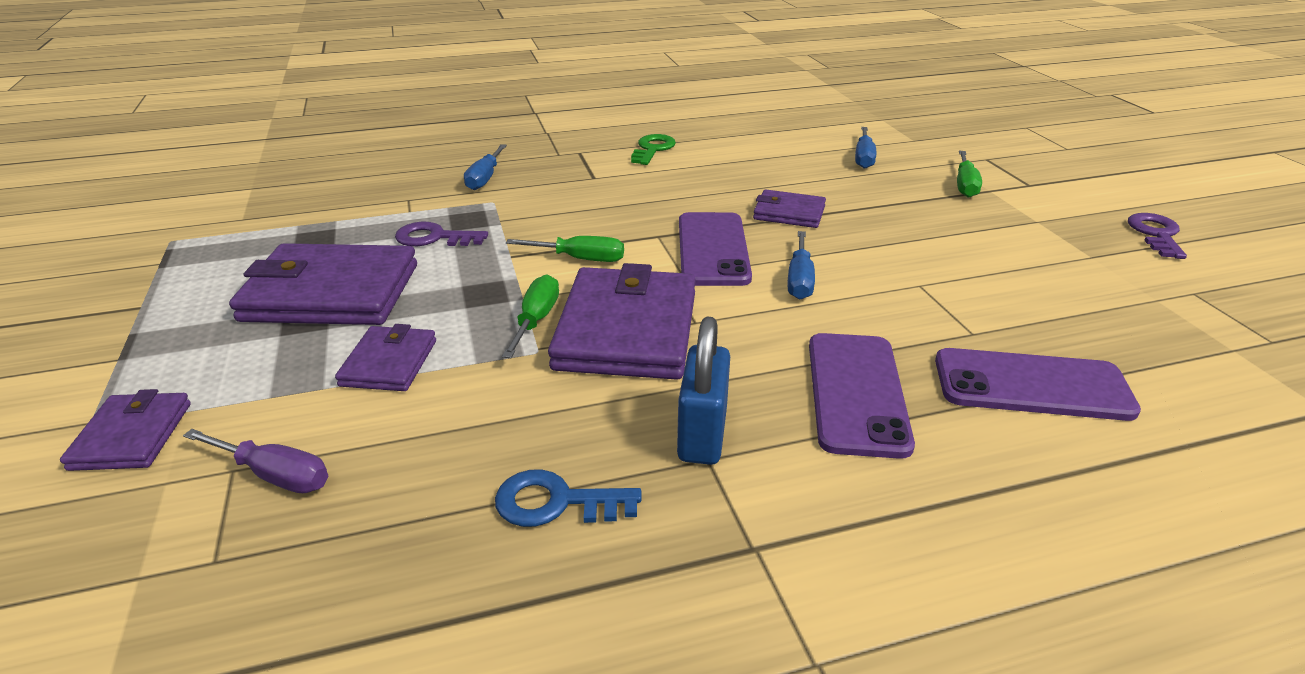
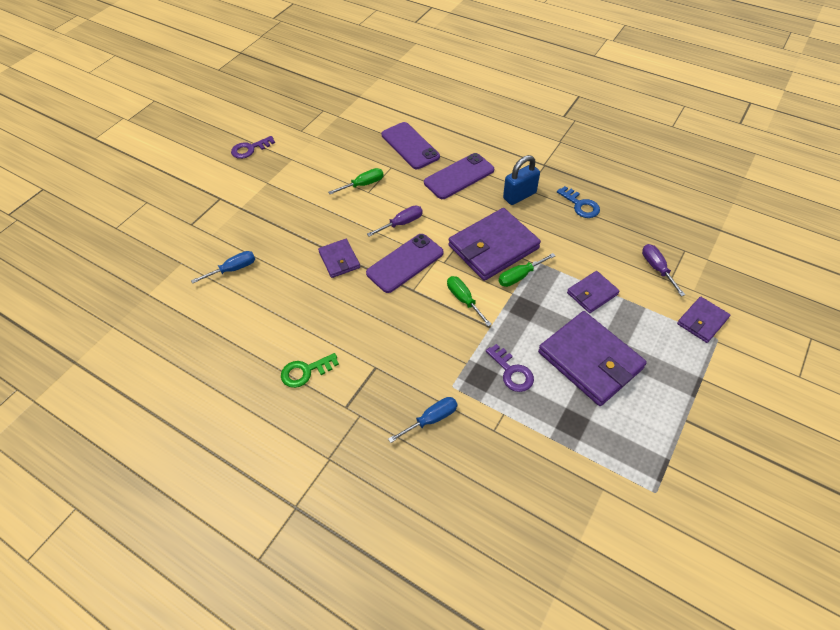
camera: 130 degrees left, 20 degrees up
(799, 280) = (402, 223): blue screwdriver -> purple screwdriver
(965, 185) = (242, 217): green screwdriver -> green screwdriver (363, 184)

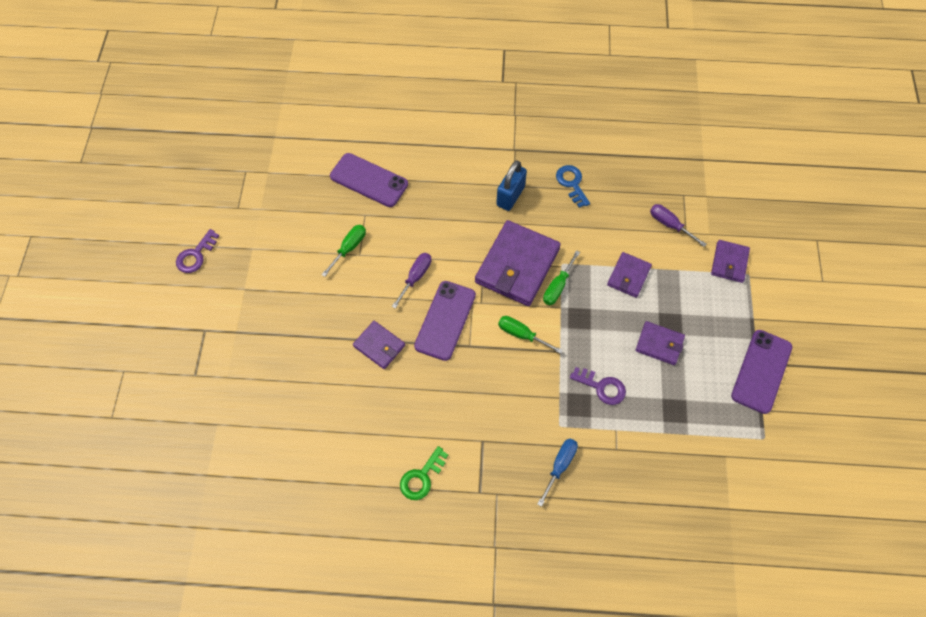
camera: 30 degrees left, 10 degrees up
(233, 269) = (278, 406): blue screwdriver -> none
(459, 176) = (440, 198): purple phone -> purple phone (761, 371)
(580, 205) = (571, 183): blue key -> blue key turned 135 degrees counterclockwise
(590, 360) = (659, 344): purple wallet -> purple wallet, size x0.53

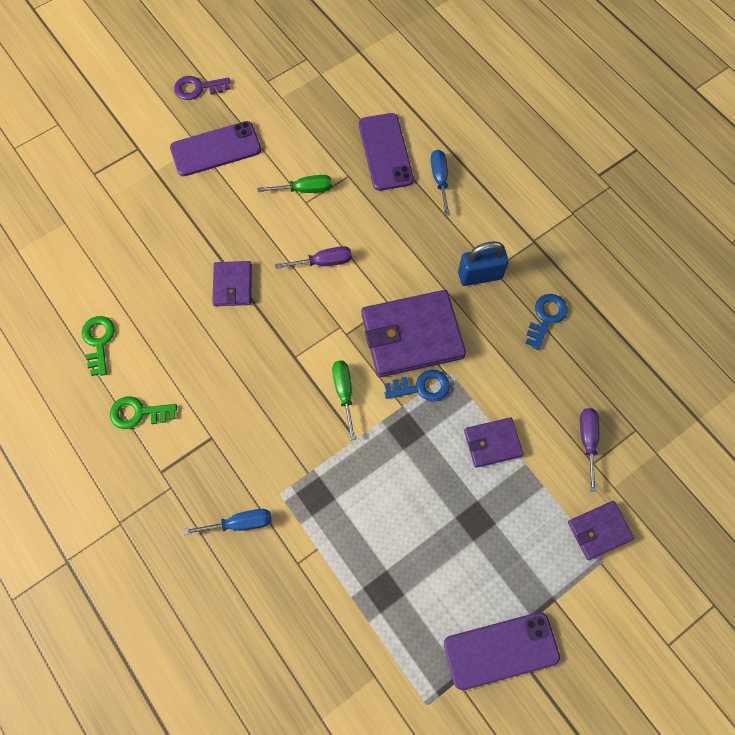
camera: 50 degrees right, 5 degrees up
(340, 466) = (98, 341): none -> green key
(420, 166) = (440, 179): none -> blue screwdriver
(445, 320) = (302, 318): purple phone -> purple phone (216, 149)
(557, 286) = (422, 387): green screwdriver -> blue key
(602, 387) = (351, 504): purple key -> none
(659, 344) = (443, 525): purple wallet -> none

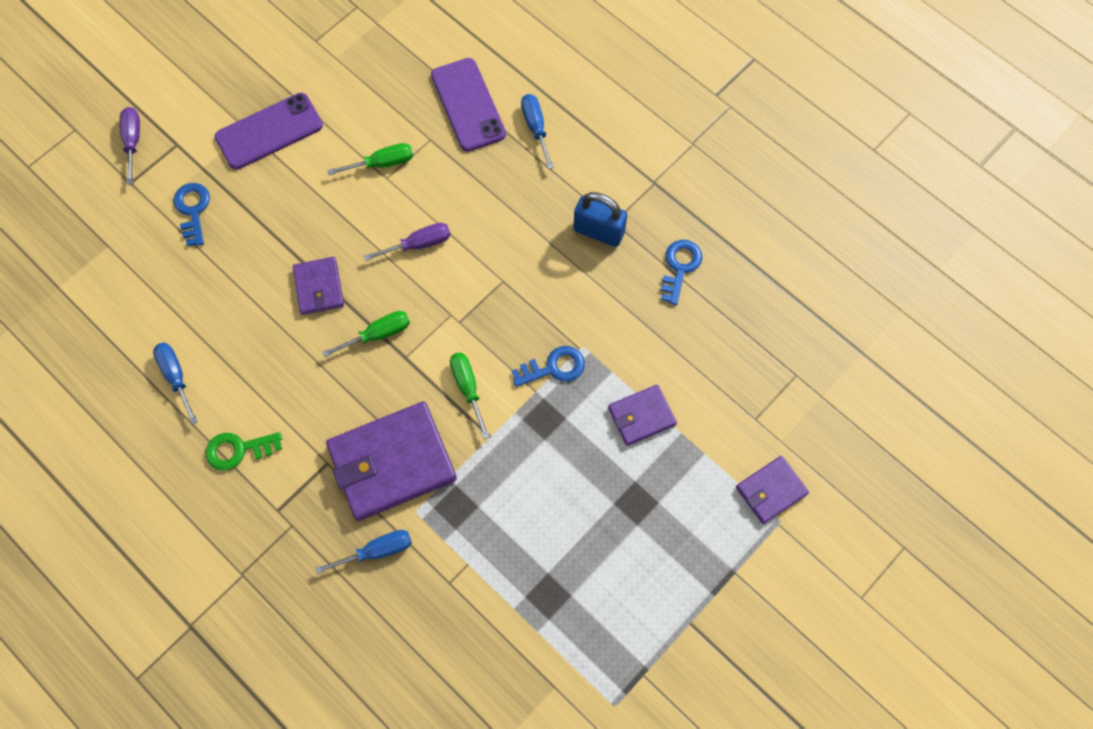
camera: 10 degrees left, 0 degrees up
(98, 341) = (176, 377): green key -> blue screwdriver
(140, 204) = (193, 210): none -> blue key
(198, 88) = (234, 62): purple key -> none
(275, 333) = (378, 334): none -> green screwdriver
(412, 336) = (533, 312): purple wallet -> purple wallet (392, 463)
(480, 275) = (599, 231): blue padlock -> blue padlock turned 45 degrees clockwise
(501, 650) = (684, 635): purple phone -> none
(587, 441) = (745, 396): purple screwdriver -> purple screwdriver (133, 141)

